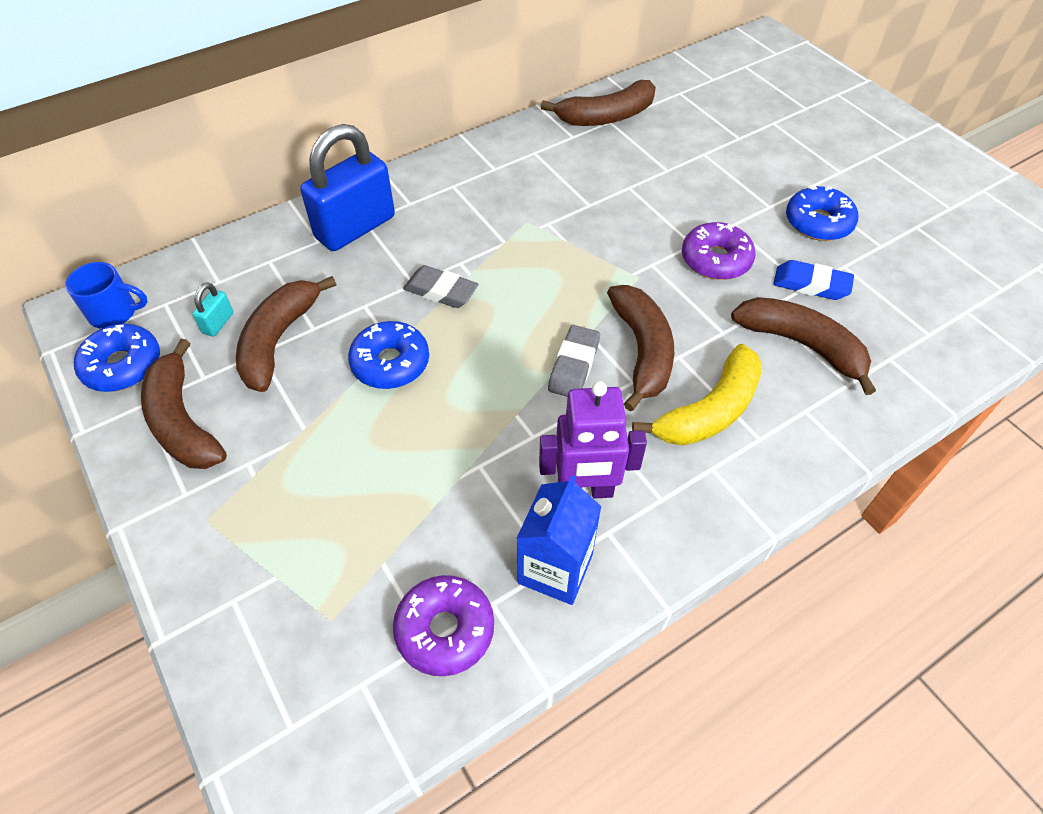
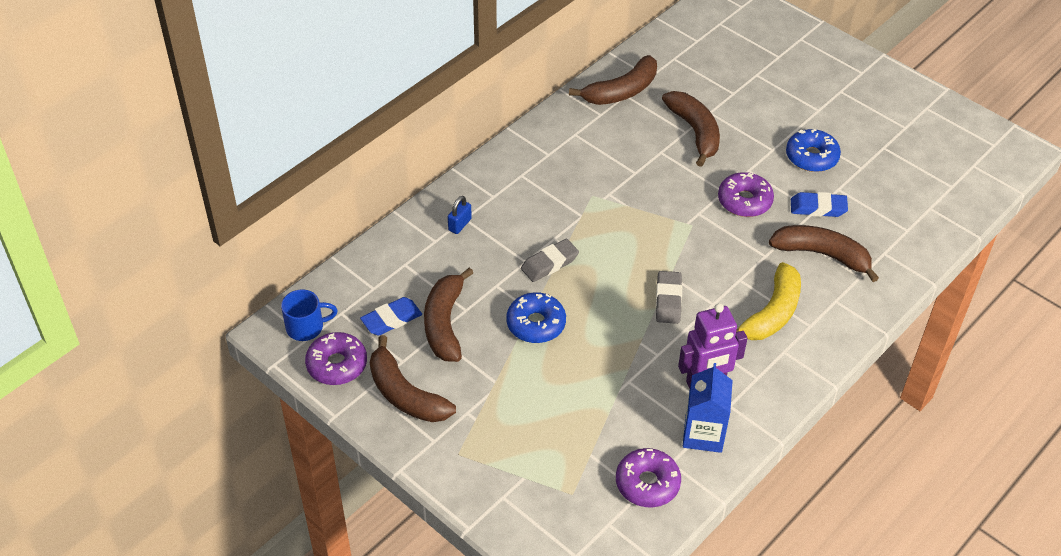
camera: 15 degrees left, 5 degrees down
(123, 366) = (337, 365): blue donut -> purple donut
(218, 323) = (391, 319): turquoise padlock -> blue eraser
(355, 227) = (460, 224): blue padlock -> blue padlock, size x0.41
(441, 291) = (549, 263): grey eraser -> grey eraser turned 45 degrees counterclockwise
(642, 351) = (713, 280): brown banana -> brown banana (695, 132)

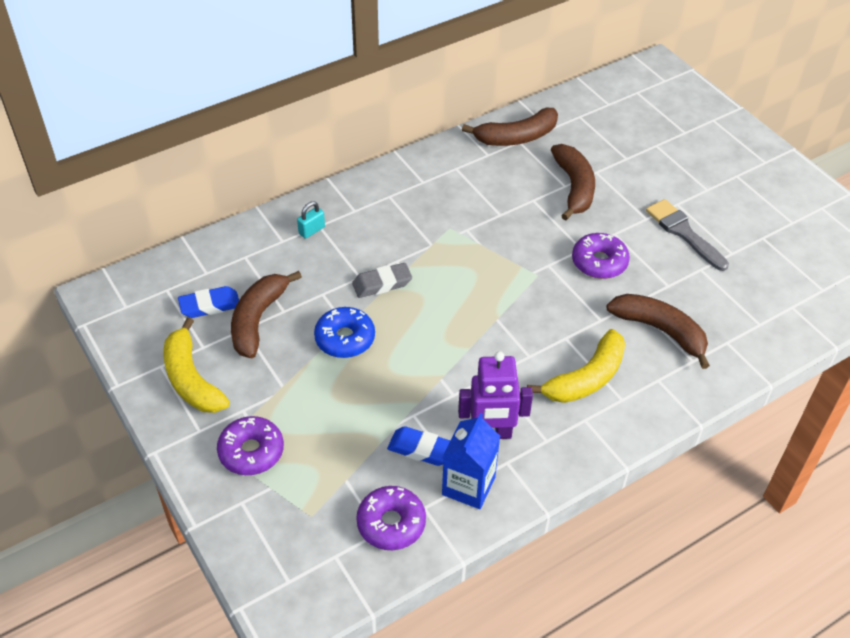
camera: 15 degrees right, 0 degrees up
(306, 327) = (128, 296): blue mug -> none
(337, 365) = (141, 337): purple donut -> purple donut (251, 451)
(405, 394) = (191, 379): brown banana -> yellow banana
(460, 224) = (312, 230): blue padlock -> turquoise padlock
(668, 300) = (485, 343): grey eraser -> none
(811, 157) = (684, 233): blue donut -> grey brush
(818, 208) = (672, 283): blue eraser -> blue eraser (421, 449)

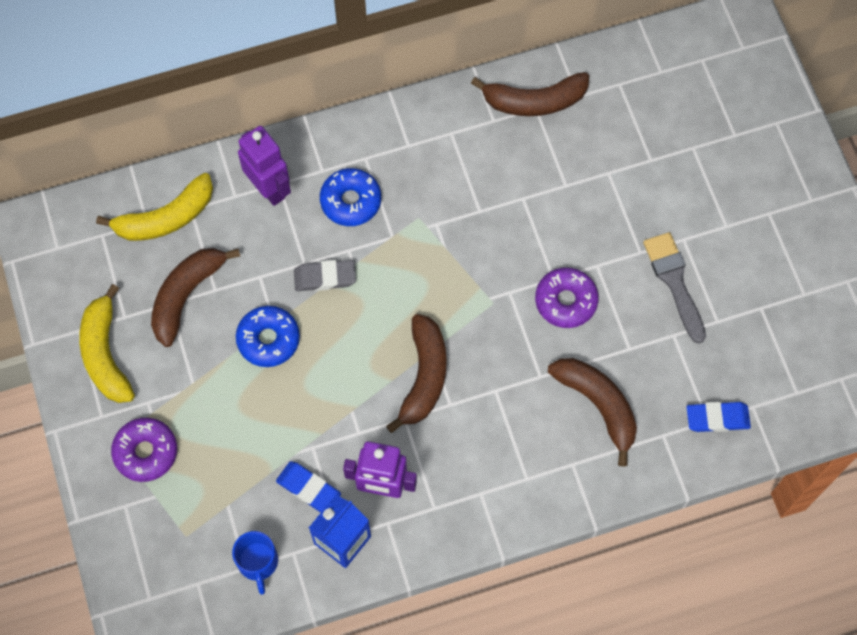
camera: 15 degrees right, 20 degrees up
(210, 305) = (141, 266): blue eraser -> blue eraser (717, 418)
(312, 230) = (269, 188): turquoise padlock -> purple robot
(387, 227) = (351, 201): none -> blue donut
(391, 523) = (258, 562): purple donut -> blue mug
(574, 187) = (575, 190): brown banana -> brown banana (424, 377)
(586, 378) = (499, 445): yellow banana -> yellow banana (166, 218)

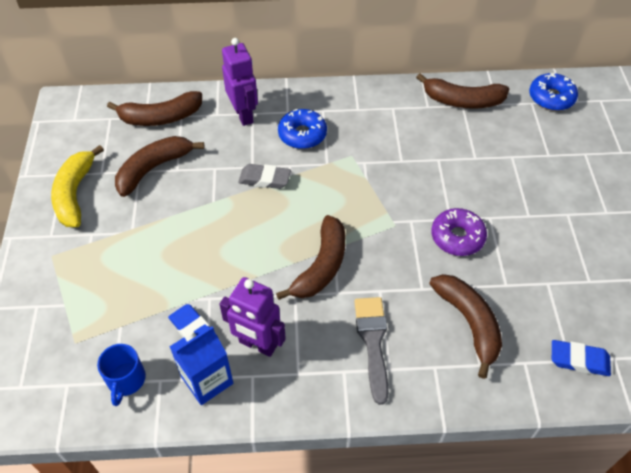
camera: 15 degrees right, 15 degrees down
(146, 452) = (72, 269): purple donut -> none
(166, 218) = (160, 117): yellow banana -> brown banana
(268, 339) = (204, 211): blue donut -> blue donut (551, 98)
(674, 282) = (555, 243): grey brush -> grey brush (373, 342)

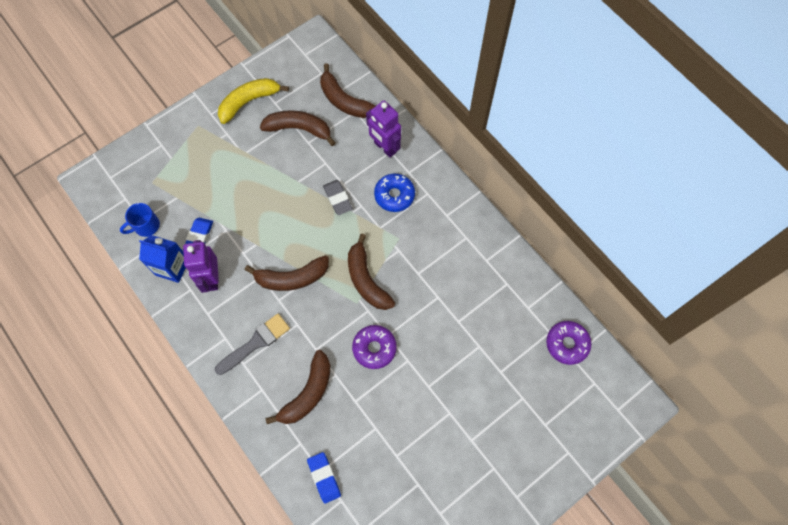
camera: 55 degrees right, 15 degrees up
(244, 115) = (384, 147): purple robot -> purple robot turned 105 degrees clockwise
(462, 101) = (511, 281): brown banana -> brown banana (366, 280)
(551, 98) = (567, 344): blue donut -> purple donut

